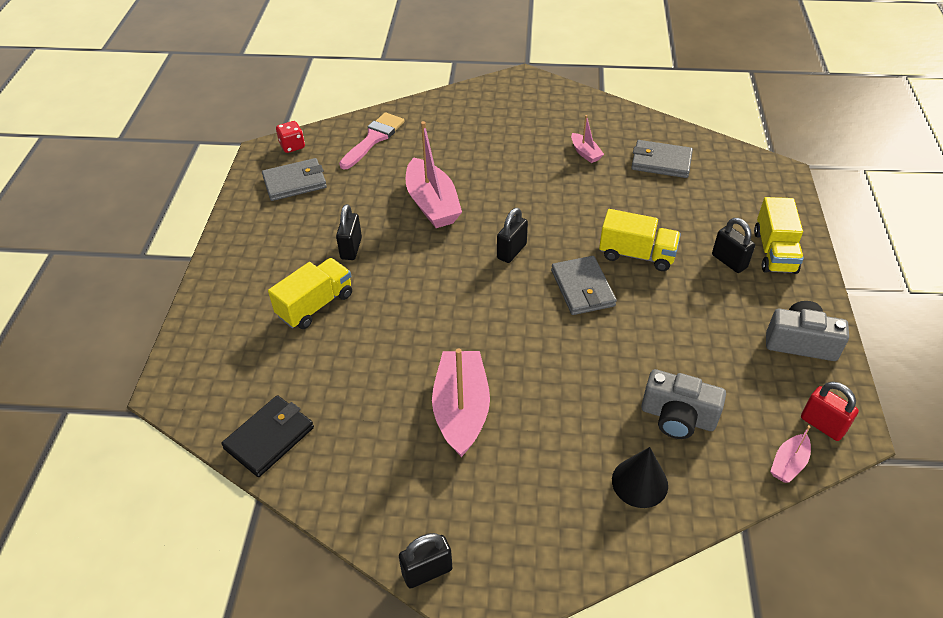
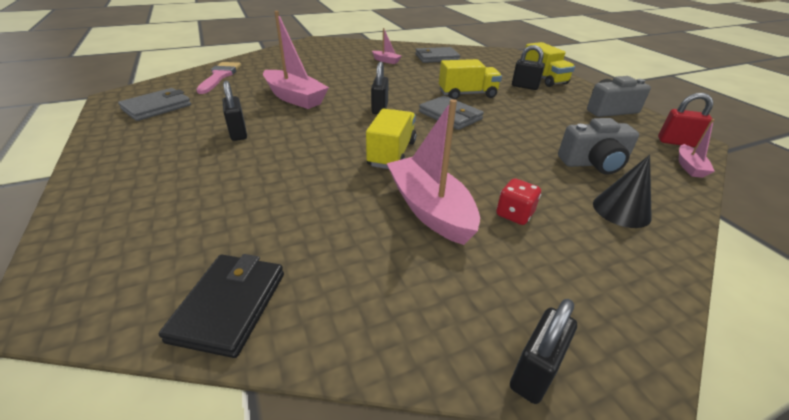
camera: 30 degrees left, 10 degrees down
(292, 146) = (144, 89): red dice -> red dice (514, 214)
(315, 305) = (223, 175): yellow truck -> yellow truck (392, 154)

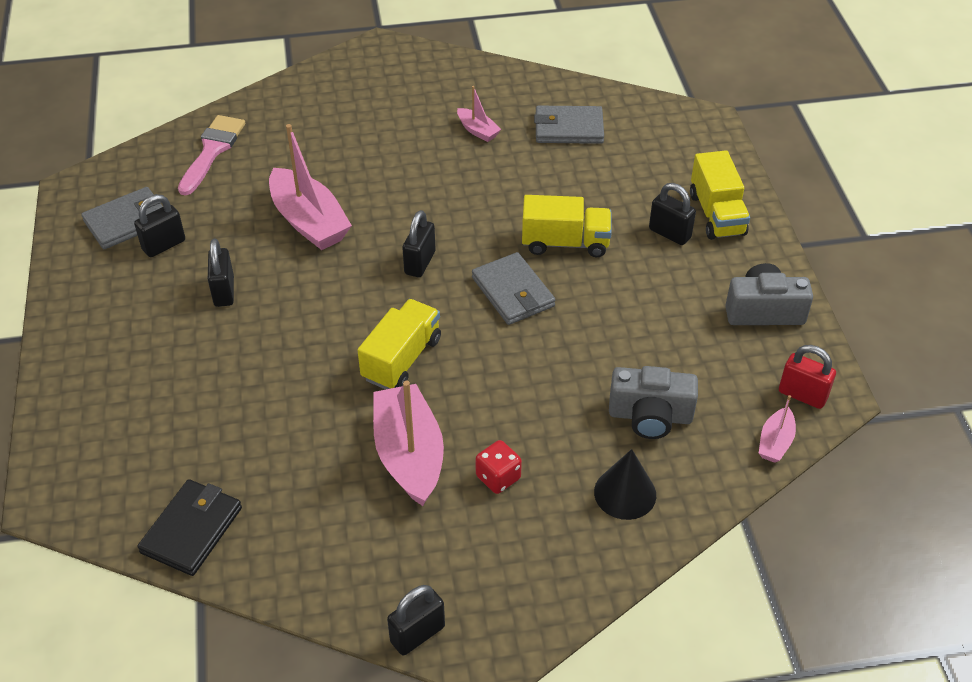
camera: 15 degrees right, 10 degrees up
(187, 115) = (164, 245): none -> black padlock

